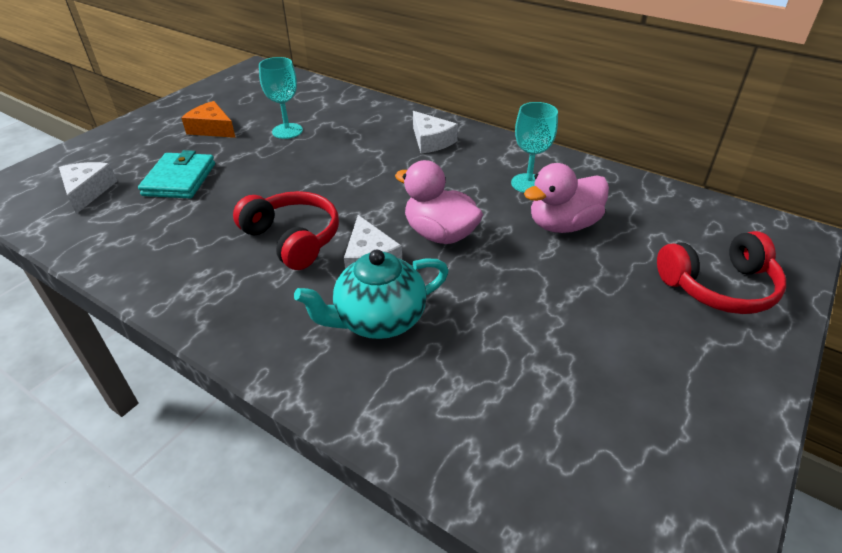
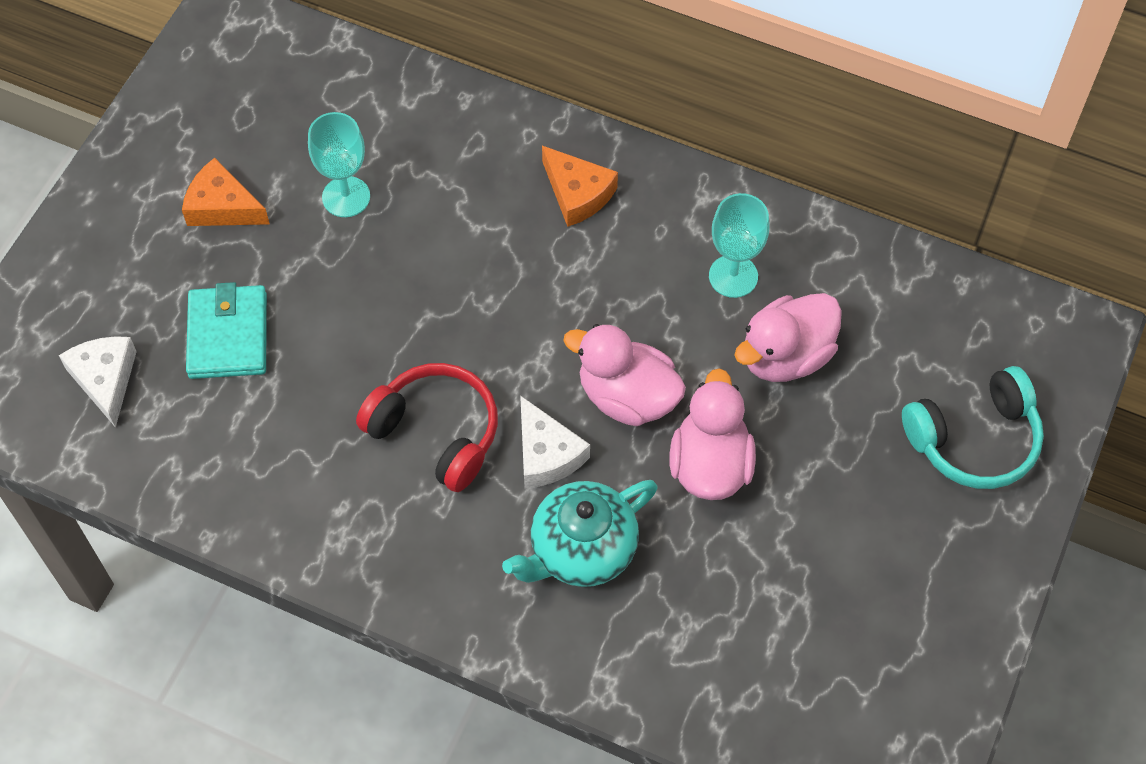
camera: 10 degrees left, 20 degrees up
(431, 141) = (577, 193): white cheese -> orange cheese
(496, 278) = (710, 464): none -> pink duck
(719, 287) = (974, 440): red headphones -> turquoise headphones

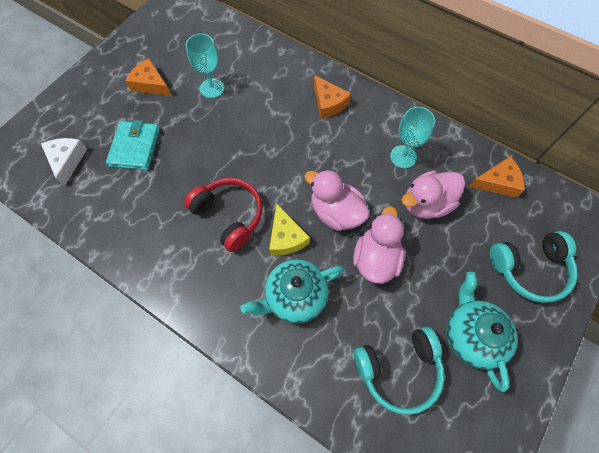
camera: 10 degrees right, 5 degrees up
(546, 454) = (286, 237): white cheese -> yellow cheese
(774, 634) = (398, 370): none -> turquoise headphones
(886, 562) = (471, 335): none -> turquoise teapot
(908, 298) = (497, 182): none -> orange cheese

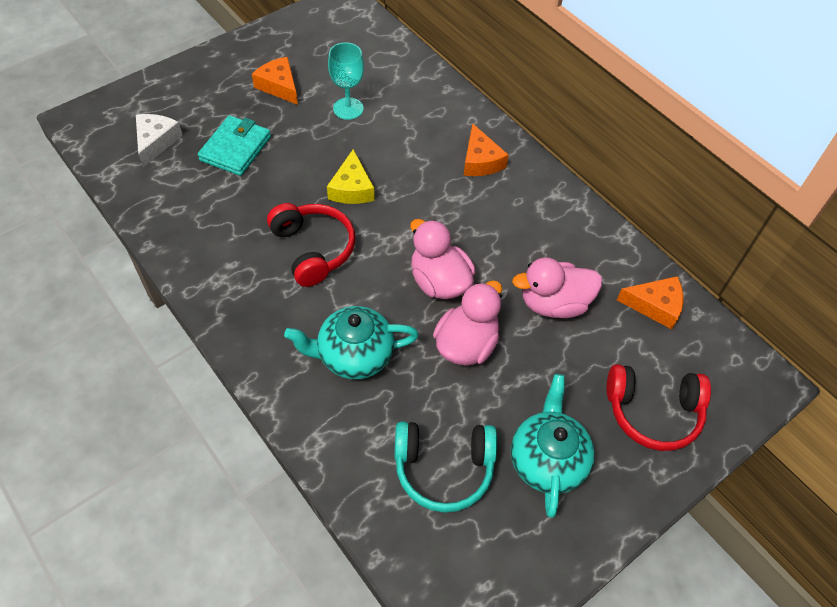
camera: 15 degrees right, 10 degrees down
(286, 237) = (369, 291): yellow cheese -> yellow cheese (352, 188)
(403, 156) = (547, 244): turquoise goblet -> none
(529, 269) = (653, 412): turquoise headphones -> red headphones

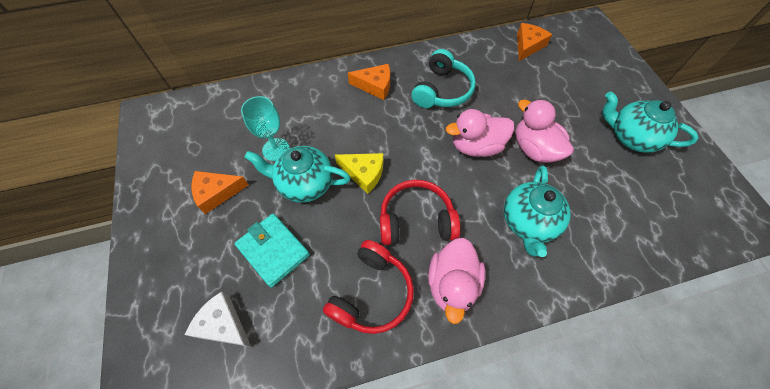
camera: 65 degrees left, 5 degrees up
(317, 145) = (305, 183): none -> turquoise teapot
(443, 468) = (632, 196): turquoise headphones -> turquoise headphones (442, 90)
(554, 303) = (513, 91): pink duck -> pink duck (452, 284)
(653, 412) = (603, 75): red headphones -> red headphones (372, 293)

